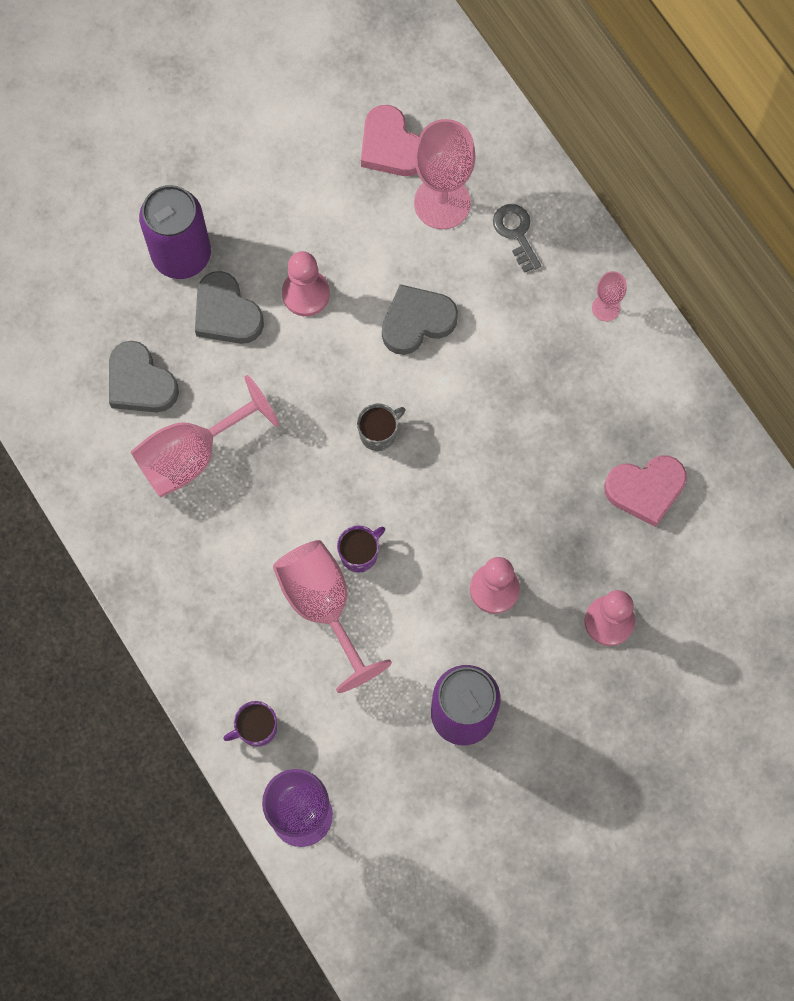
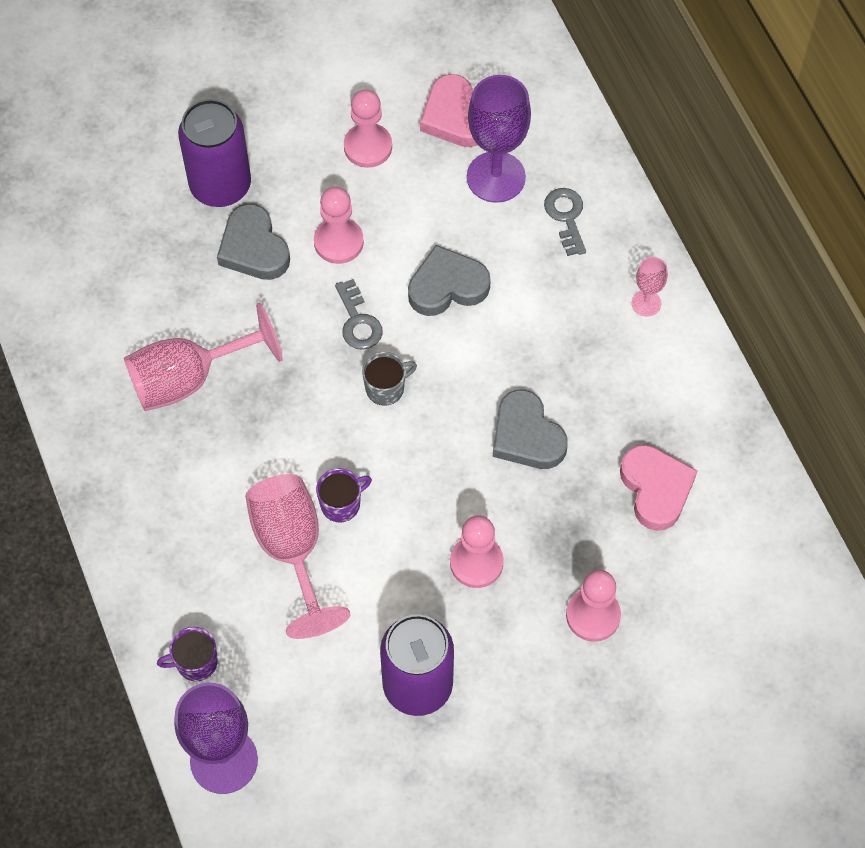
camera: 10 degrees right, 10 degrees down
(140, 382) = (151, 300): grey heart -> grey heart (526, 435)
(314, 191) = (368, 147): none -> pink pawn
(340, 371) = (358, 321): none -> grey key
(442, 203) = (496, 177): pink goblet -> purple goblet
(645, 490) = (656, 489): pink heart -> pink heart turned 105 degrees counterclockwise

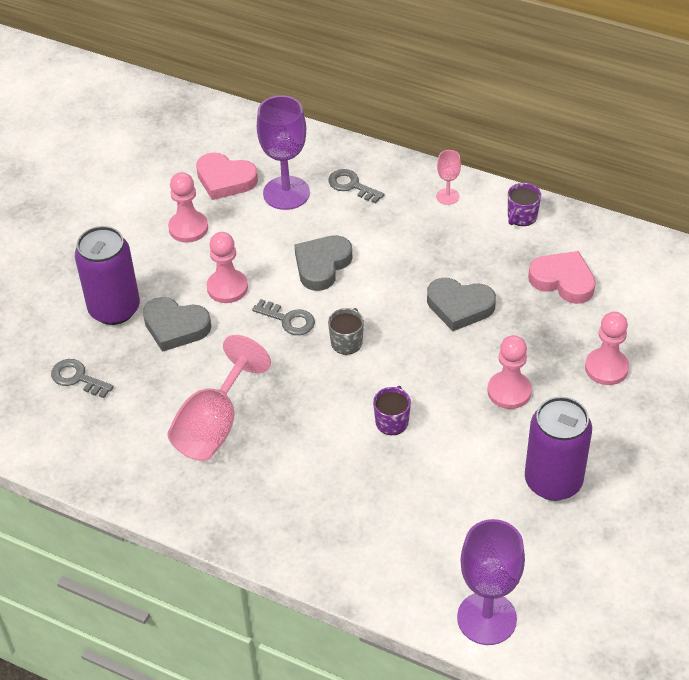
camera: 40 degrees left, 15 degrees down
(124, 234) = (77, 378): none -> grey key
(195, 662) = (403, 578): purple mug -> purple mug (521, 216)
(292, 550) = (391, 468): pink goblet -> none

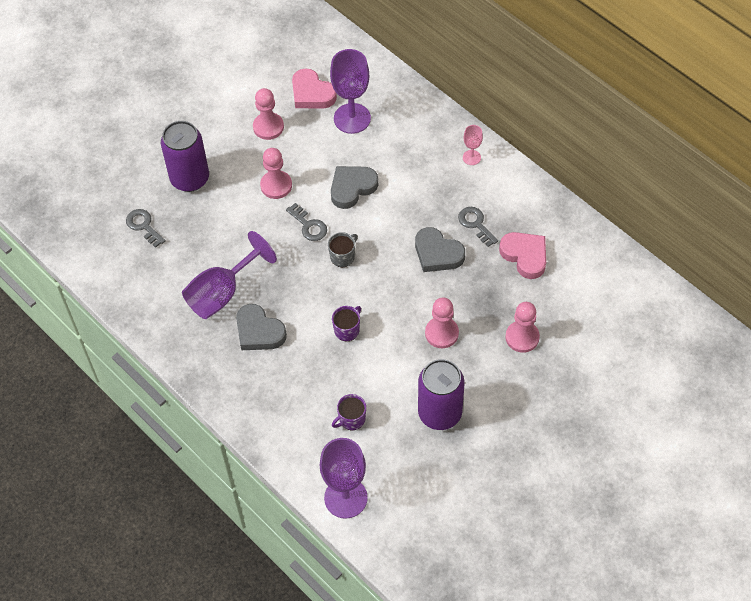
camera: 20 degrees right, 10 degrees up
(175, 327) = (226, 206): grey heart -> grey heart (259, 331)
(214, 425) = (222, 293): pink goblet -> purple goblet
(351, 185) = (403, 126): grey key -> grey key (475, 224)
(521, 216) = (520, 192): purple mug -> purple mug (351, 419)

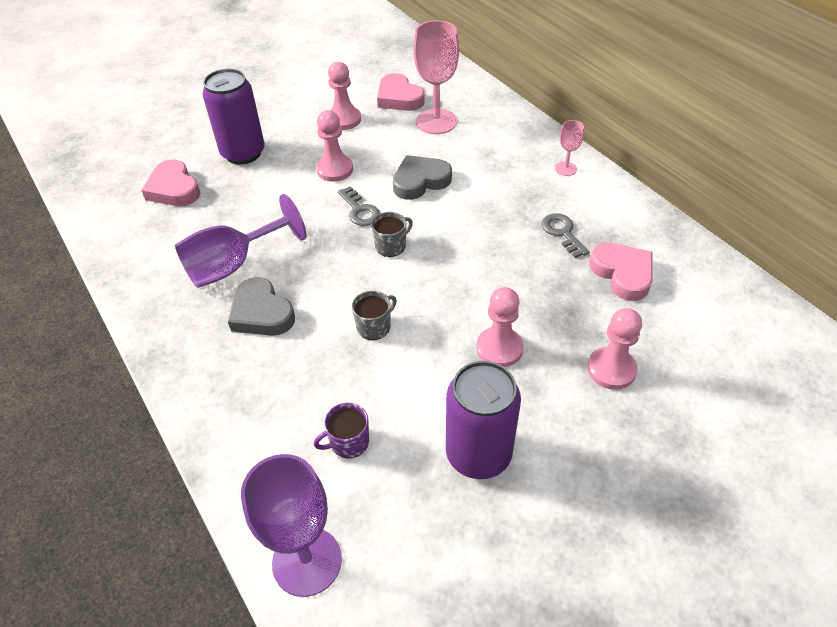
camera: 10 degrees right, 10 degrees down
(143, 226) = (174, 189): grey key -> pink heart
(347, 330) = (374, 326): purple mug -> grey mug
(352, 118) = (436, 121): purple goblet -> pink goblet
(437, 253) = (509, 257): grey heart -> none

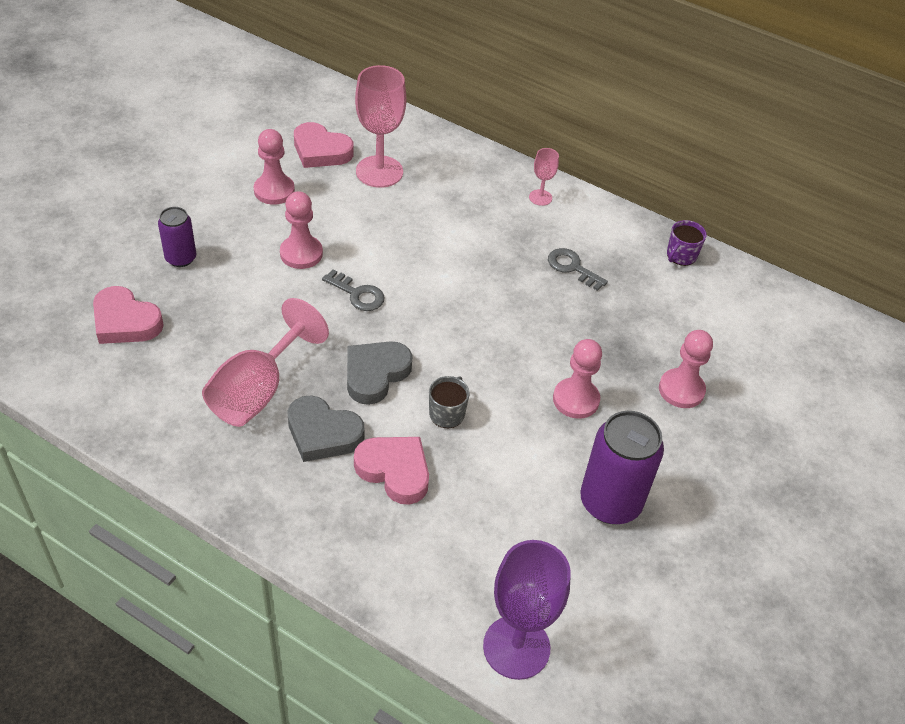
camera: 30 degrees left, 0 degrees up
(233, 265) = (257, 391): purple goblet -> pink goblet
(243, 153) = (181, 258): purple can -> purple can, size x0.57
(348, 442) = (489, 531): purple mug -> purple mug (681, 255)
(391, 246) = (414, 325): grey mug -> none
(420, 181) = (402, 245): grey heart -> grey heart (375, 374)
(622, 274) = (646, 295): pink heart -> pink heart (394, 471)

